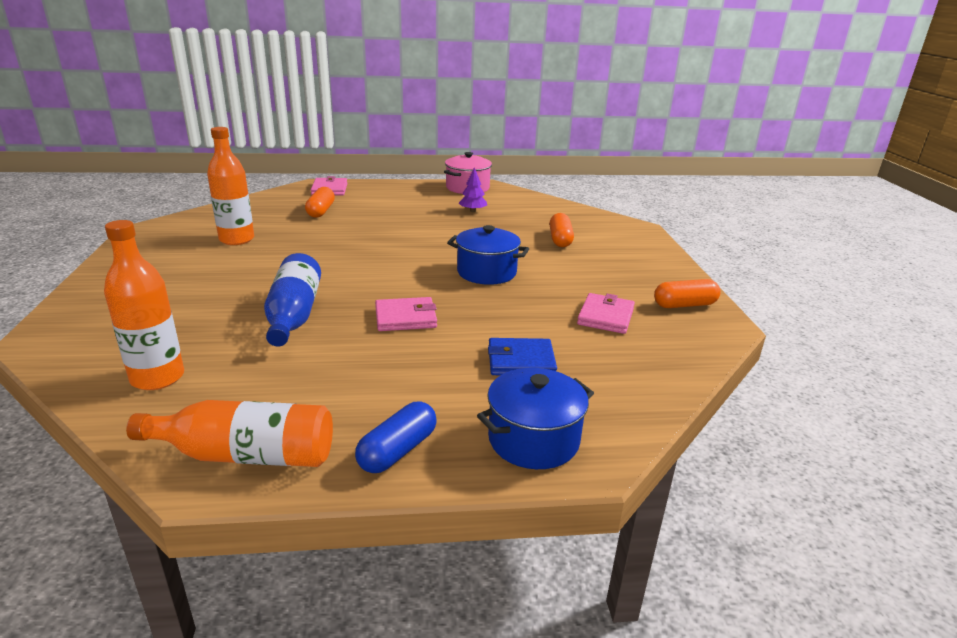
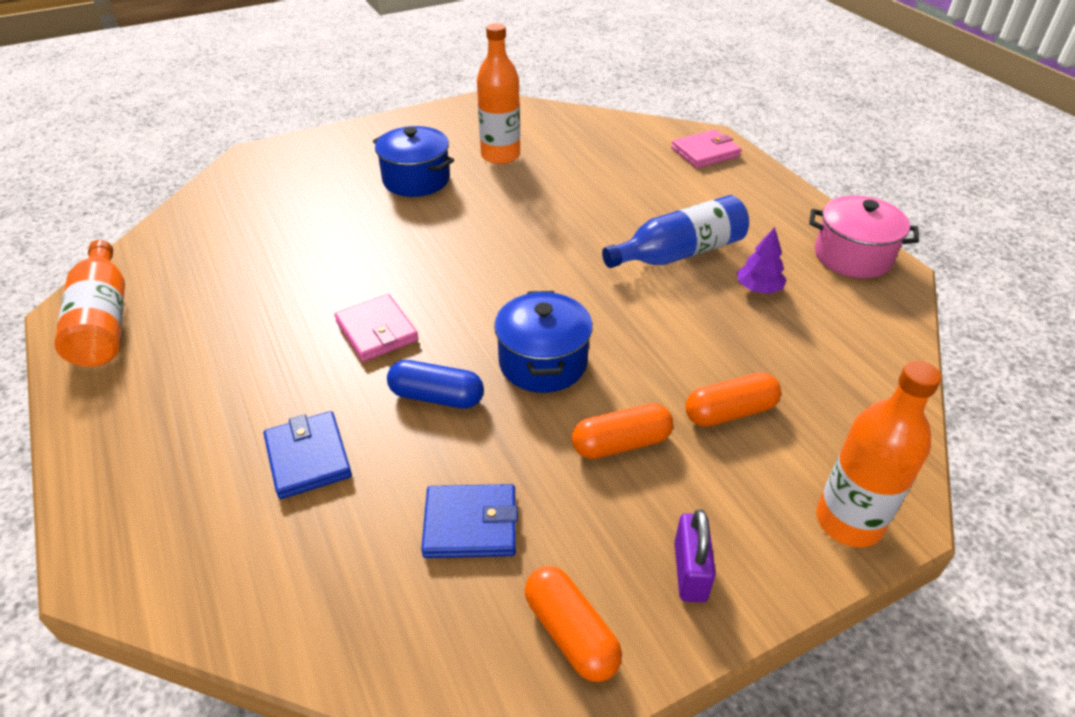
camera: 70 degrees right, 15 degrees up
(157, 378) = (210, 231): orange bottle -> orange bottle (848, 521)
(294, 315) = (348, 255): blue bottle -> blue bottle (679, 253)
(320, 211) = (627, 173): orange capsule -> orange capsule (621, 443)
(398, 451) = (114, 408): blue capsule -> blue capsule (436, 397)
(533, 440) = (141, 508): blue pot -> blue pot (416, 180)
(605, 316) = (470, 524): pink wallet -> blue wallet
(656, 272) = (690, 571): none -> purple padlock

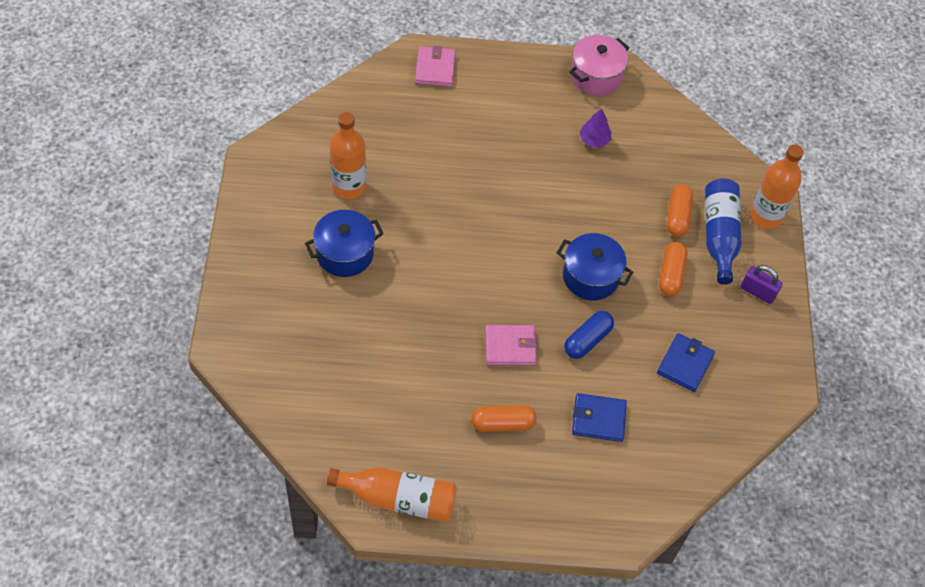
camera: 65 degrees left, 15 degrees up
(571, 633) = (763, 353): orange capsule -> orange capsule (502, 423)
(679, 253) = (536, 155): blue bottle -> blue bottle (719, 236)

